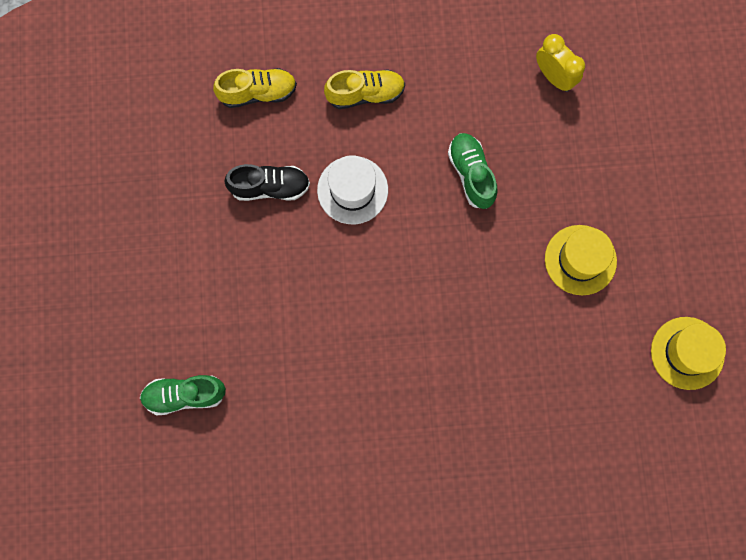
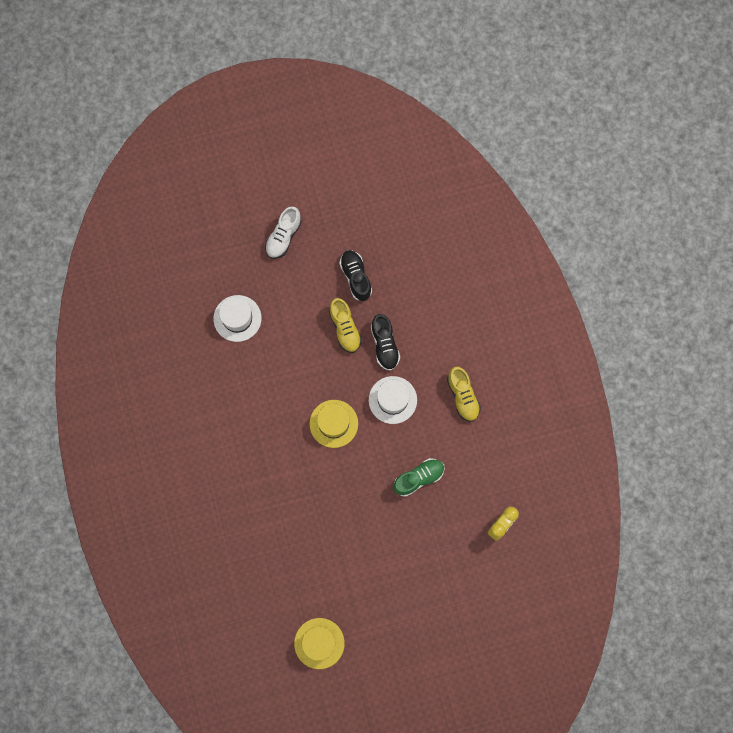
camera: 80 degrees right, 0 degrees up
(73, 305) = (283, 236): none -> white shoe
(160, 210) = (356, 277): none -> black shoe
(185, 395) = (237, 318): green shoe -> white hat
(258, 93) = (449, 324): yellow shoe -> yellow shoe (345, 328)
(580, 260) = (371, 561): yellow hat -> yellow hat (333, 423)

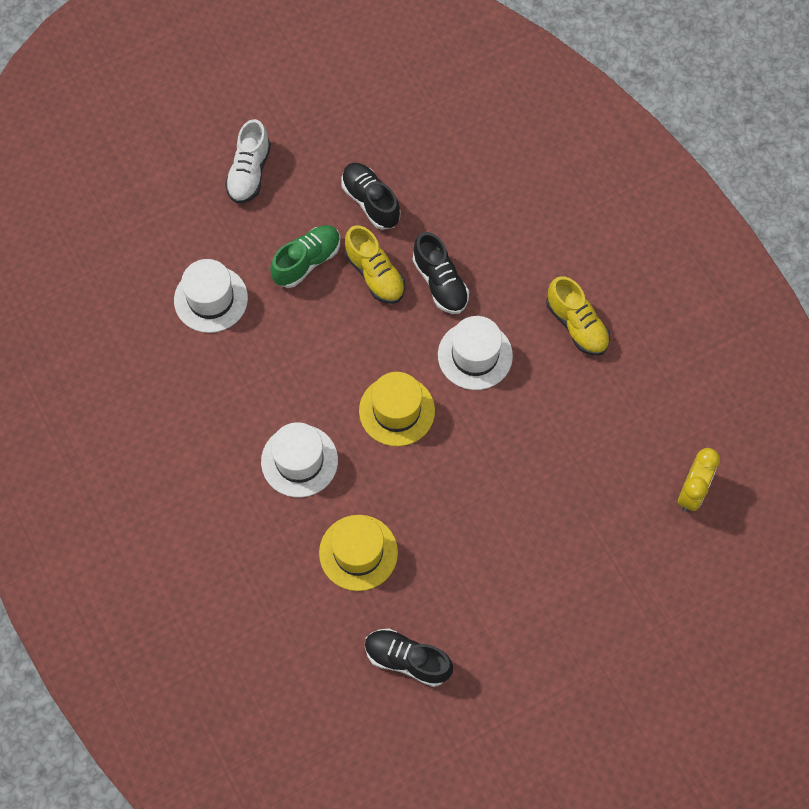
camera: 15 degrees left, 10 degrees down
(265, 440) = (299, 461): none -> white hat
(297, 583) = (407, 660): none -> black shoe
(319, 643) = (469, 743): yellow hat -> yellow hat (358, 552)
(418, 478) = (547, 456): green shoe -> green shoe (307, 261)

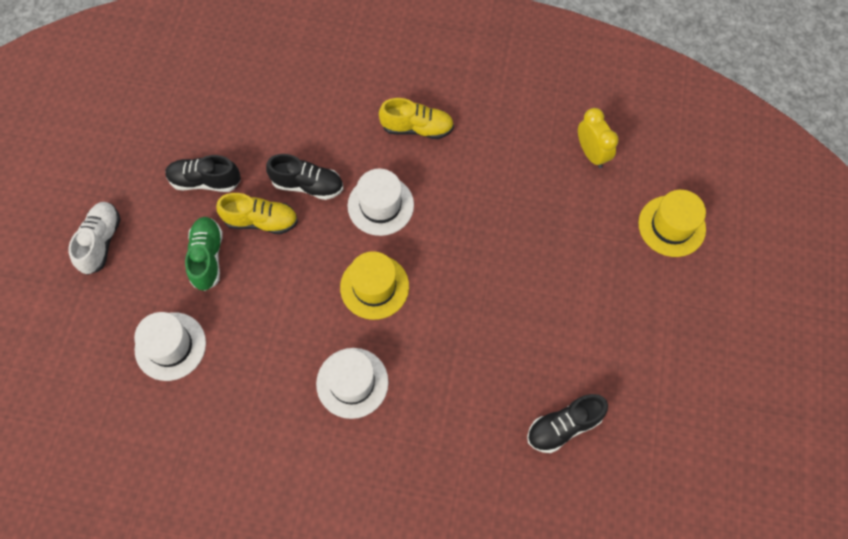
camera: 50 degrees left, 0 degrees up
(249, 172) = (101, 242): white shoe -> white shoe turned 135 degrees counterclockwise
(358, 552) = (456, 397): yellow hat -> yellow hat (671, 226)

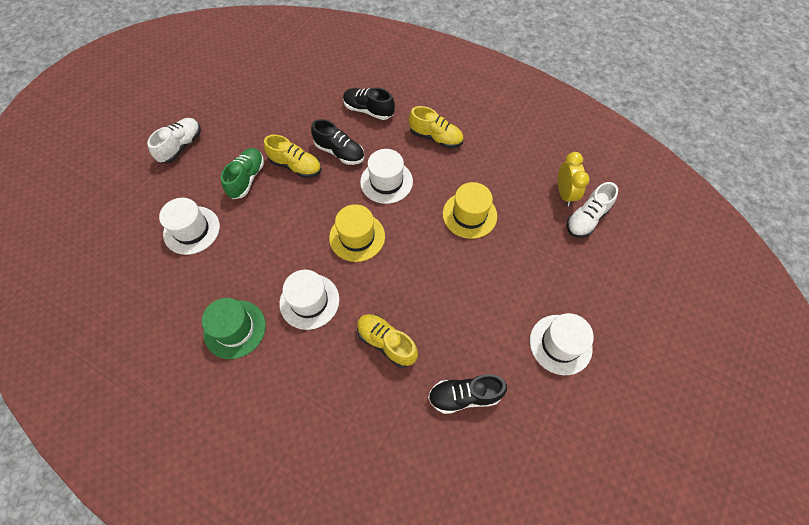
camera: 20 degrees right, 5 degrees down
(205, 181) = (270, 128): black shoe -> black shoe (368, 110)
(280, 445) = (235, 329): none -> green hat
(458, 399) = (386, 343): none -> yellow shoe
(625, 177) = (586, 219): none -> white shoe
(644, 334) = (560, 344): none -> white hat
(671, 226) = (613, 267): yellow hat -> yellow hat (469, 215)

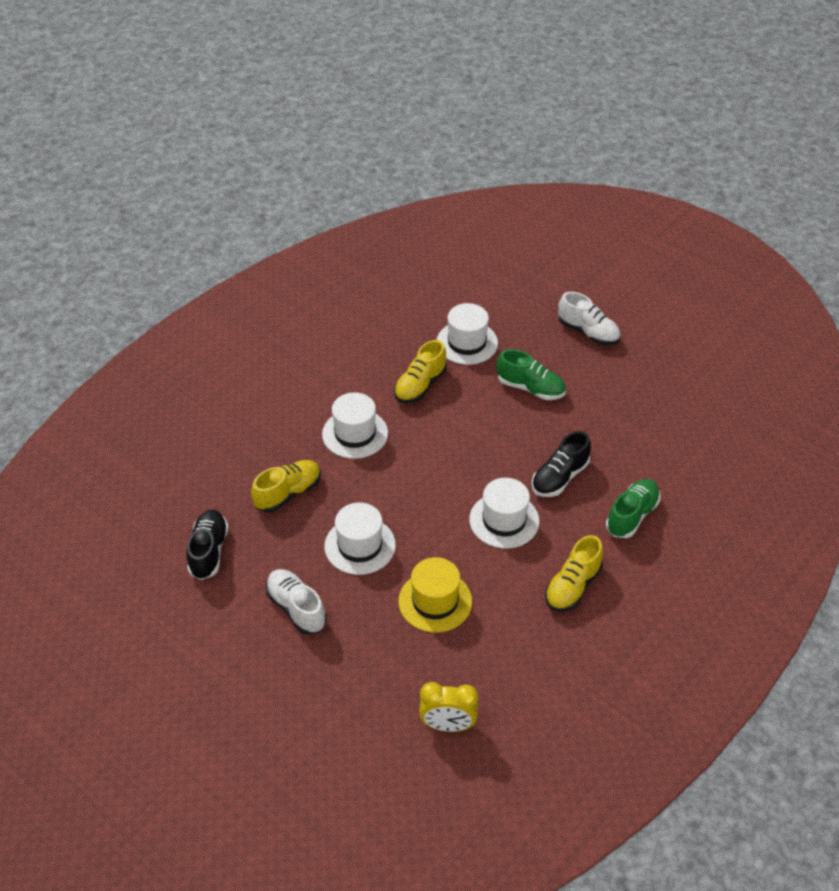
camera: 100 degrees right, 15 degrees down
(235, 329) = (340, 375): green hat -> none
(296, 166) = (543, 433): yellow shoe -> yellow shoe (420, 385)
(357, 237) = (427, 482): yellow hat -> none
(368, 110) = (632, 516): black shoe -> green shoe
(560, 344) = (234, 657): white hat -> white hat (360, 546)
(586, 219) = (400, 741): white shoe -> white shoe (296, 608)

